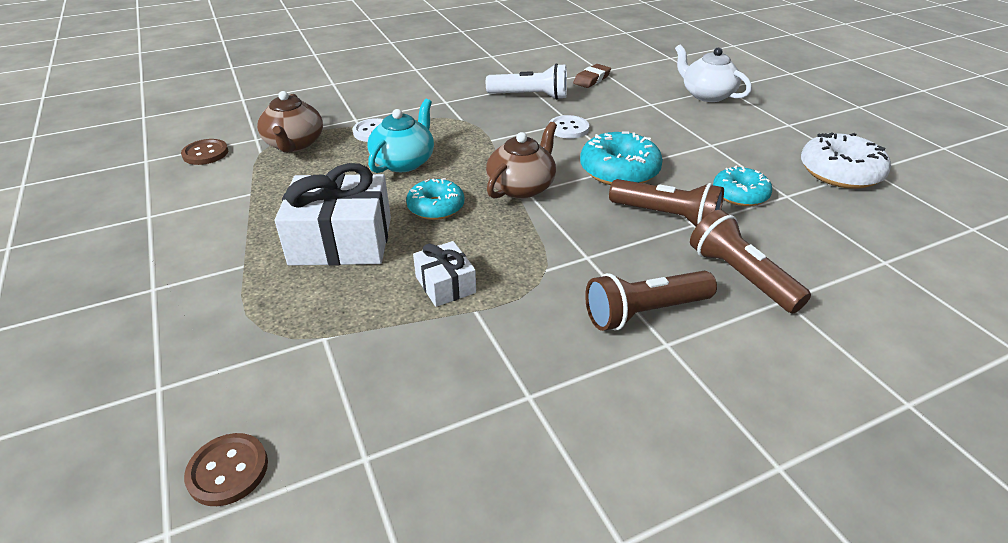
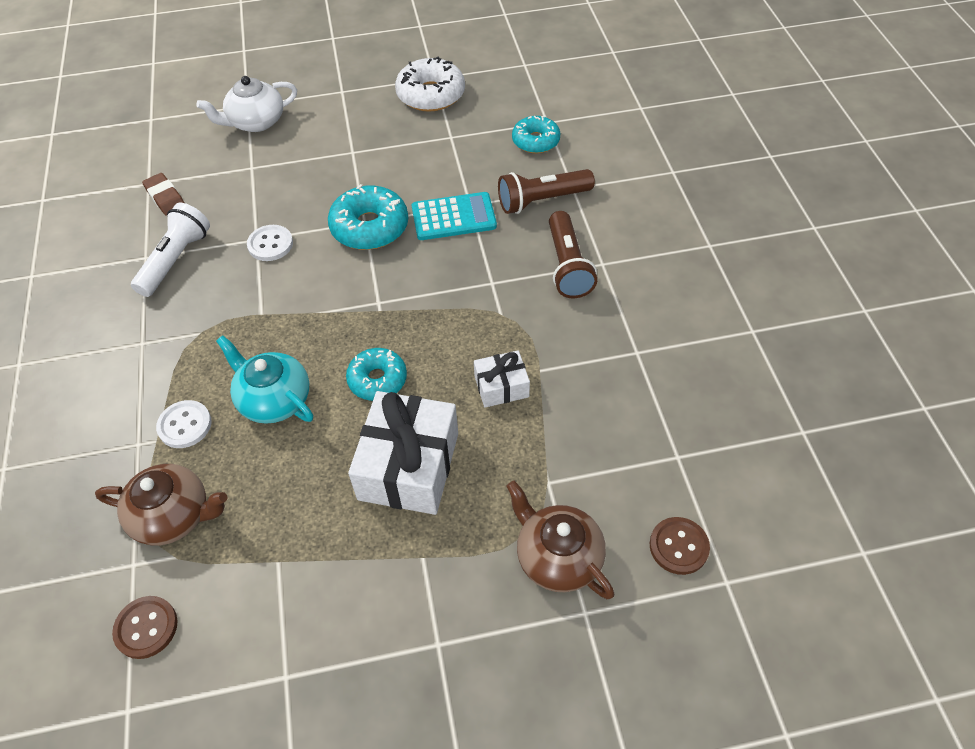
camera: 75 degrees left, 15 degrees up
(521, 187) = (368, 305): brown teapot -> brown teapot (557, 557)
(667, 216) = (453, 217): brown flashlight -> turquoise calculator
(740, 194) = (439, 163): turquoise donut -> turquoise donut (535, 141)

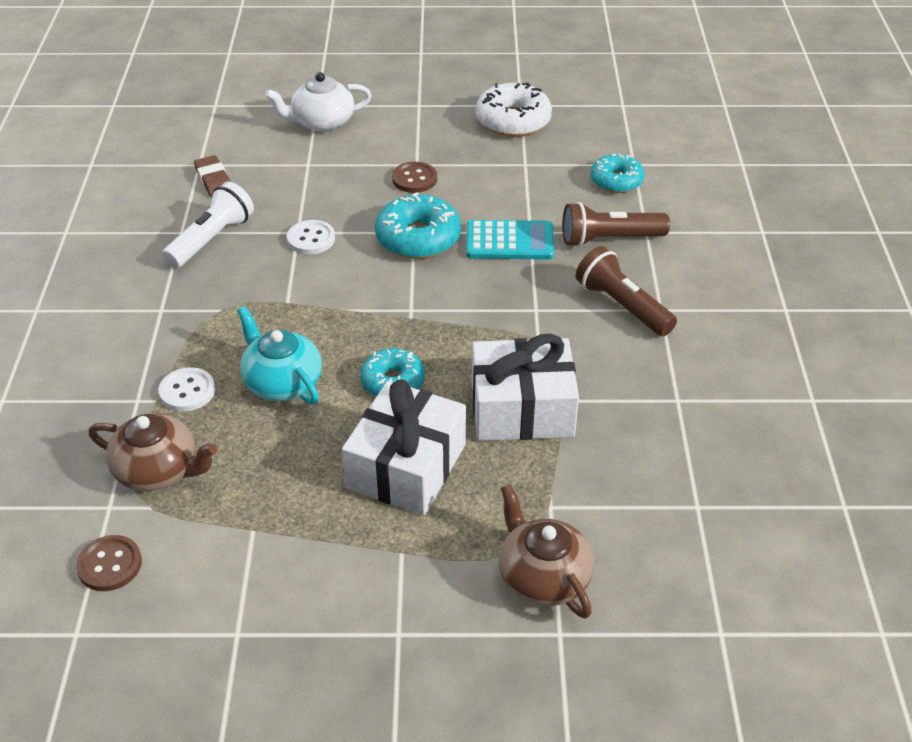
camera: 10 degrees right, 10 degrees down
(501, 386) = (522, 409): white gift -> white gift, size x1.91
(568, 266) = (622, 306): brown flashlight -> brown flashlight turned 135 degrees clockwise
(678, 546) = (676, 591): brown button -> brown button (414, 179)

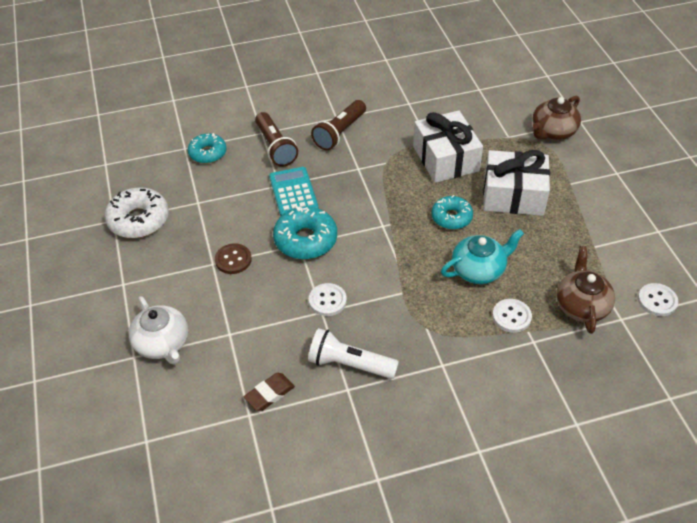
camera: 105 degrees left, 5 degrees up
(110, 565) = (657, 301): brown button -> white button
(282, 382) = (479, 270): turquoise teapot -> turquoise teapot turned 150 degrees counterclockwise

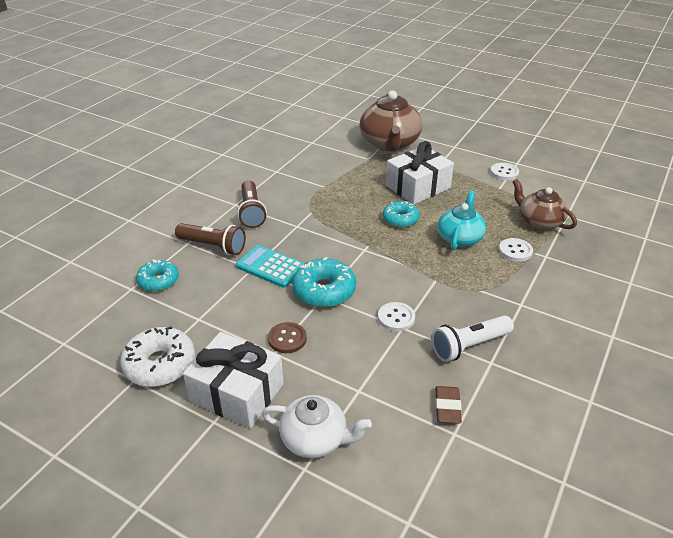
camera: 45 degrees left, 10 degrees down
(445, 159) = (347, 189): white gift -> white gift (237, 393)
(553, 131) = (389, 143): brown teapot -> brown teapot, size x1.61
(657, 301) = (568, 196): white button -> white button (504, 172)

